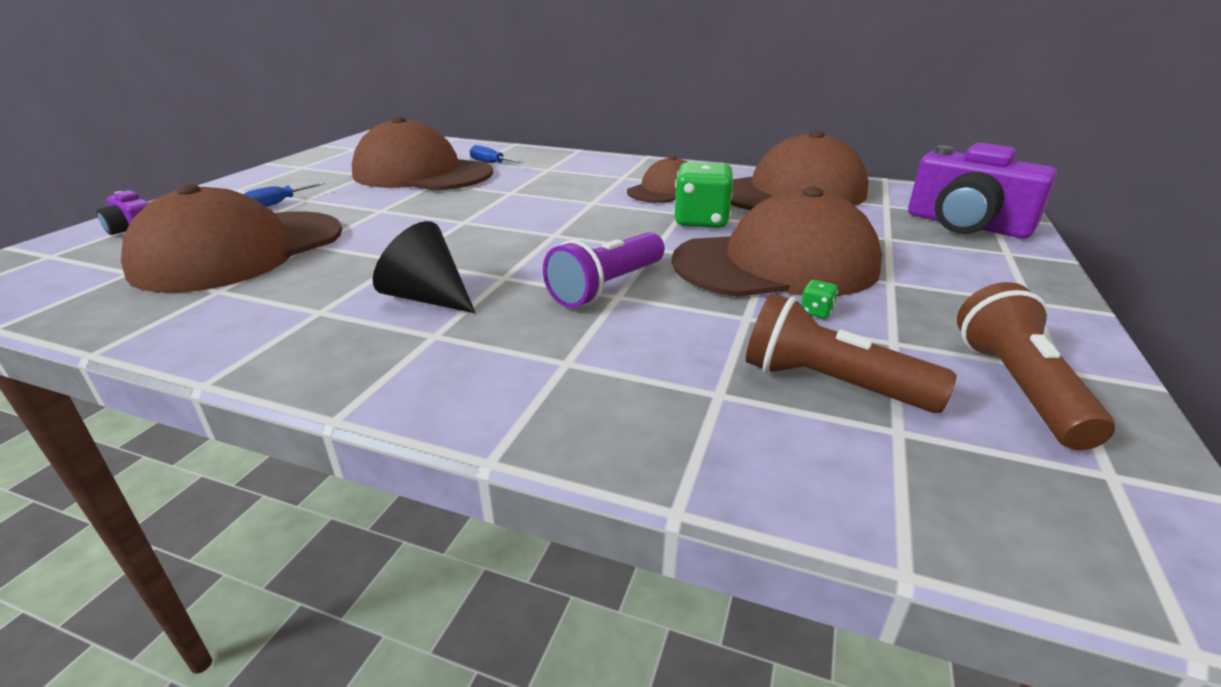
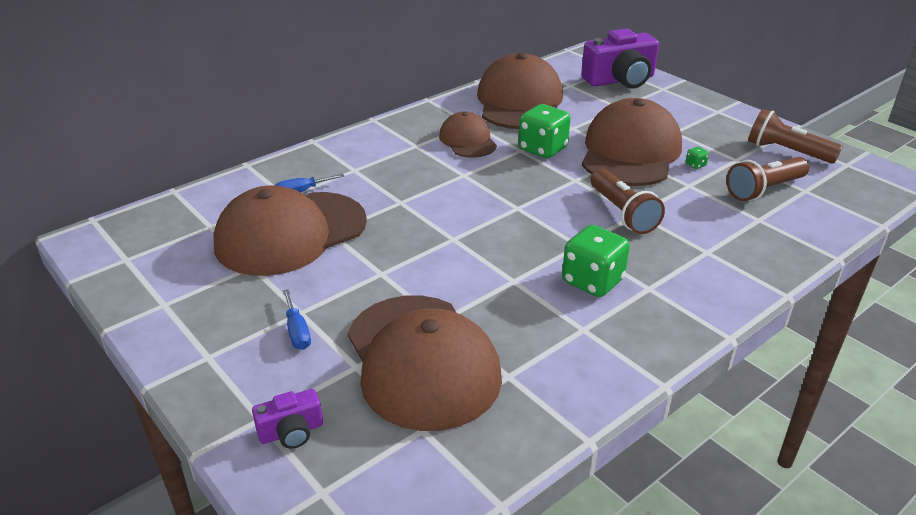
camera: 60 degrees left, 5 degrees up
(427, 298) = (592, 281): black cone -> green dice
(607, 287) = (622, 213): purple flashlight -> brown flashlight

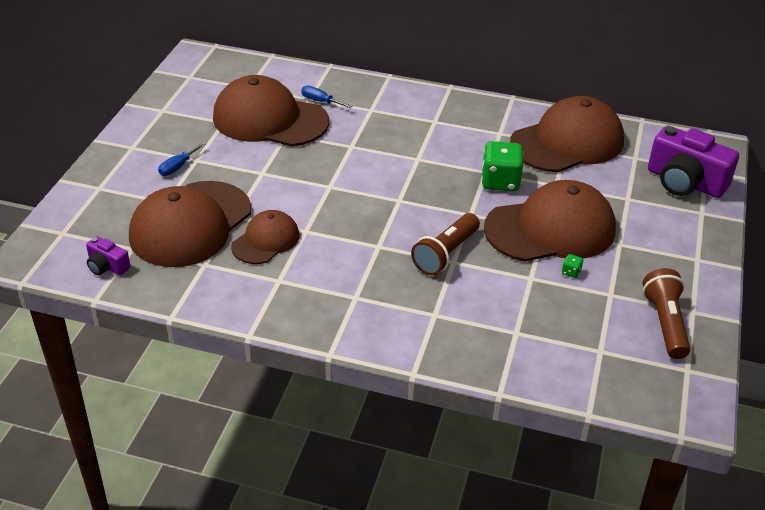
camera: 55 degrees right, 5 degrees up
(291, 432) = (97, 203): purple camera -> purple camera (107, 266)
(467, 140) = (470, 141): brown cap -> brown cap (266, 241)
(592, 281) = (338, 267): green dice -> none
(764, 190) = (572, 324): brown flashlight -> none

